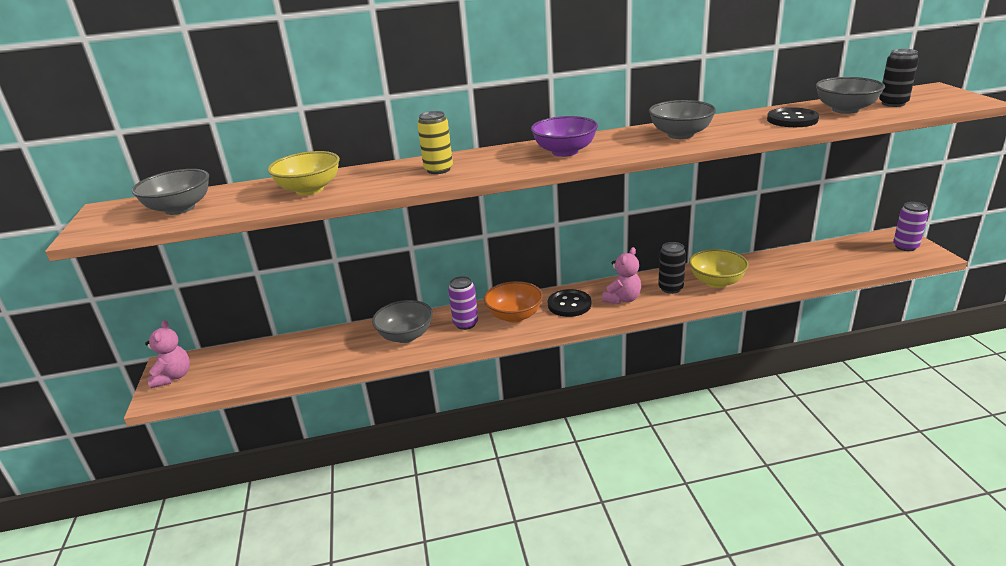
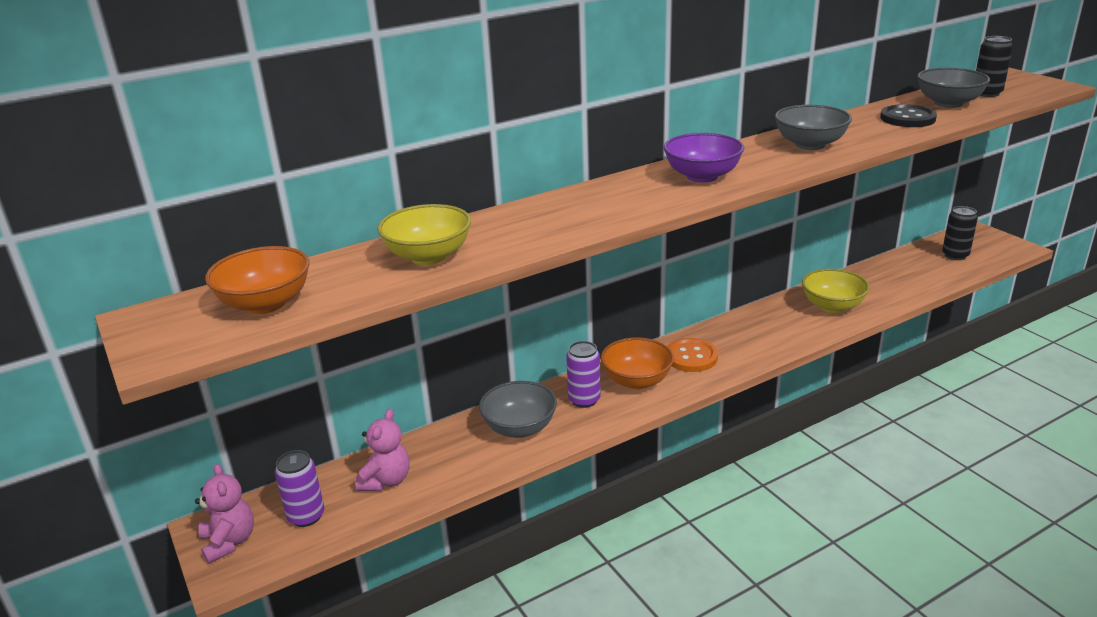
camera: 20 degrees left, 0 degrees up
(180, 208) = (266, 304): grey bowl -> orange bowl
(438, 170) = (572, 213): yellow can -> none
(569, 304) = (691, 357): black button -> orange button
(622, 299) = (746, 341): pink teddy bear -> pink teddy bear (386, 481)
(670, 288) = (789, 320): black can -> black can (955, 255)
(905, 246) = (989, 242): purple can -> purple can (306, 516)

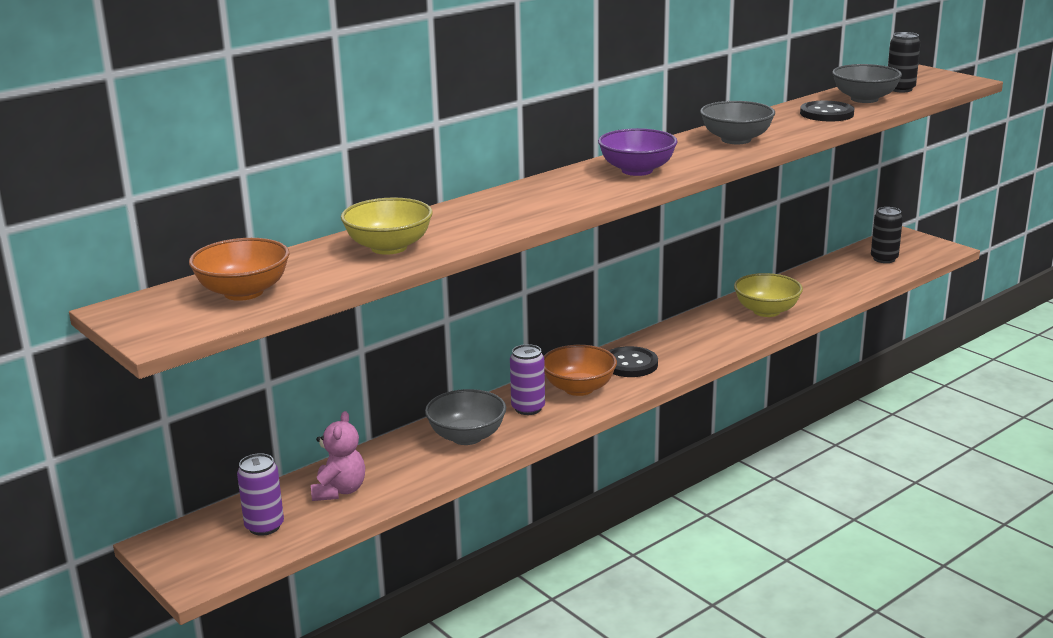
camera: 10 degrees left, 5 degrees down
(229, 542) = (190, 554): pink teddy bear -> none
(691, 357) = (630, 364): orange button -> black button

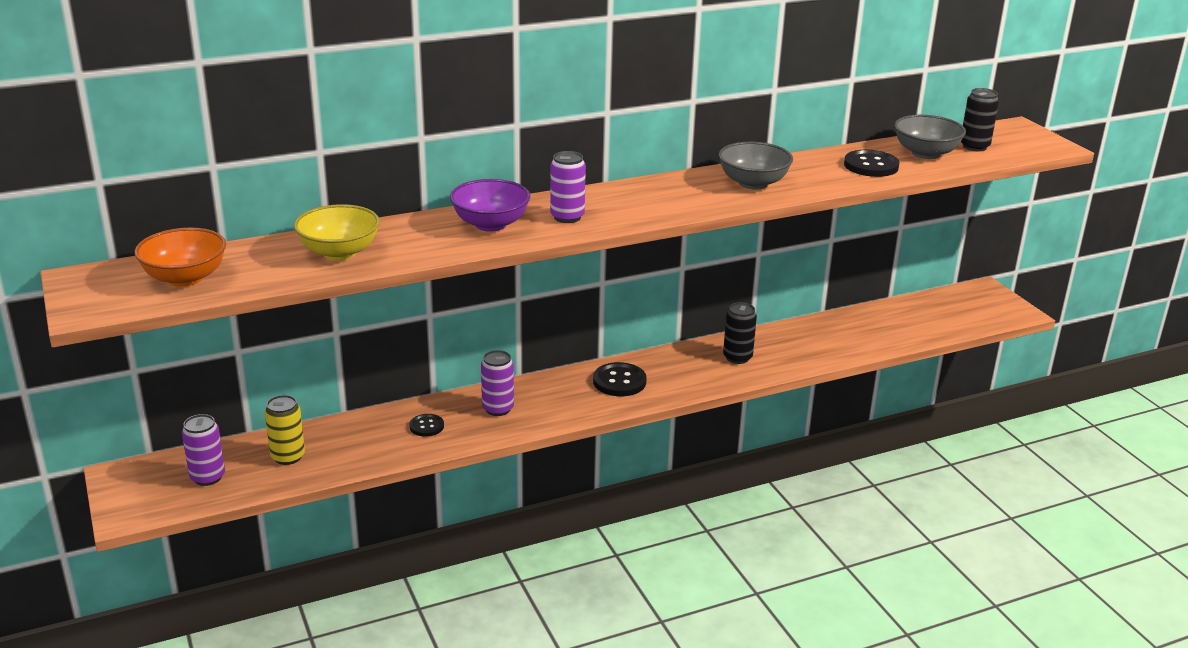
camera: 15 degrees right, 5 degrees up
(339, 491) = (288, 457): pink teddy bear -> yellow can
(467, 437) = (426, 426): grey bowl -> black button
(579, 388) = (556, 397): orange bowl -> none
(589, 188) = (567, 217): none -> purple can
(637, 170) = (628, 204): purple bowl -> purple bowl (490, 224)
(766, 311) = (787, 349): yellow bowl -> none
(884, 259) = (946, 313): black can -> black can (737, 357)

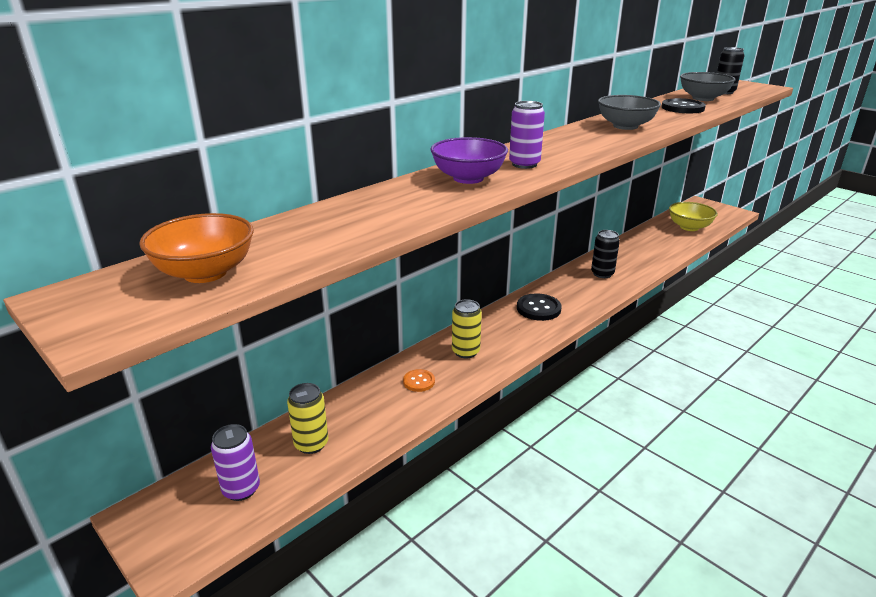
camera: 20 degrees left, 0 degrees up
(339, 252) = (355, 221): yellow bowl -> yellow bowl (689, 227)
(426, 426) = (419, 381): black button -> orange button
(498, 409) = (465, 352): purple can -> yellow can

